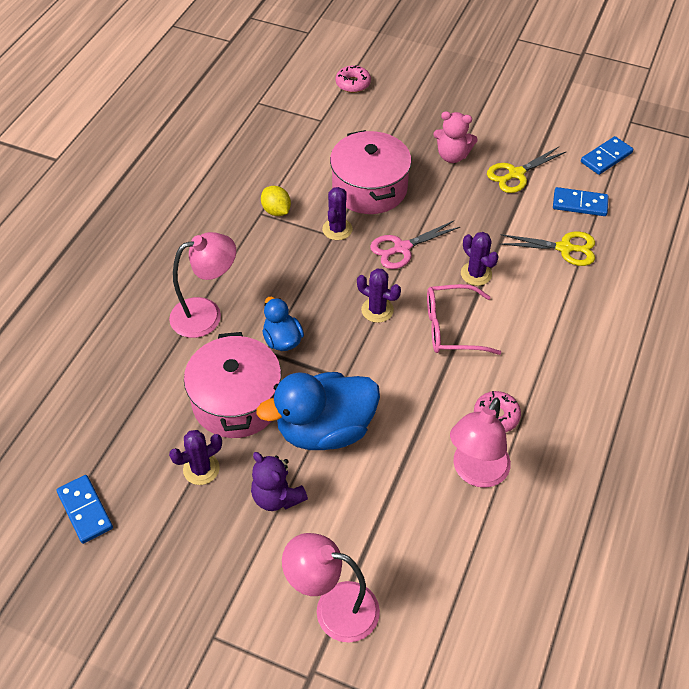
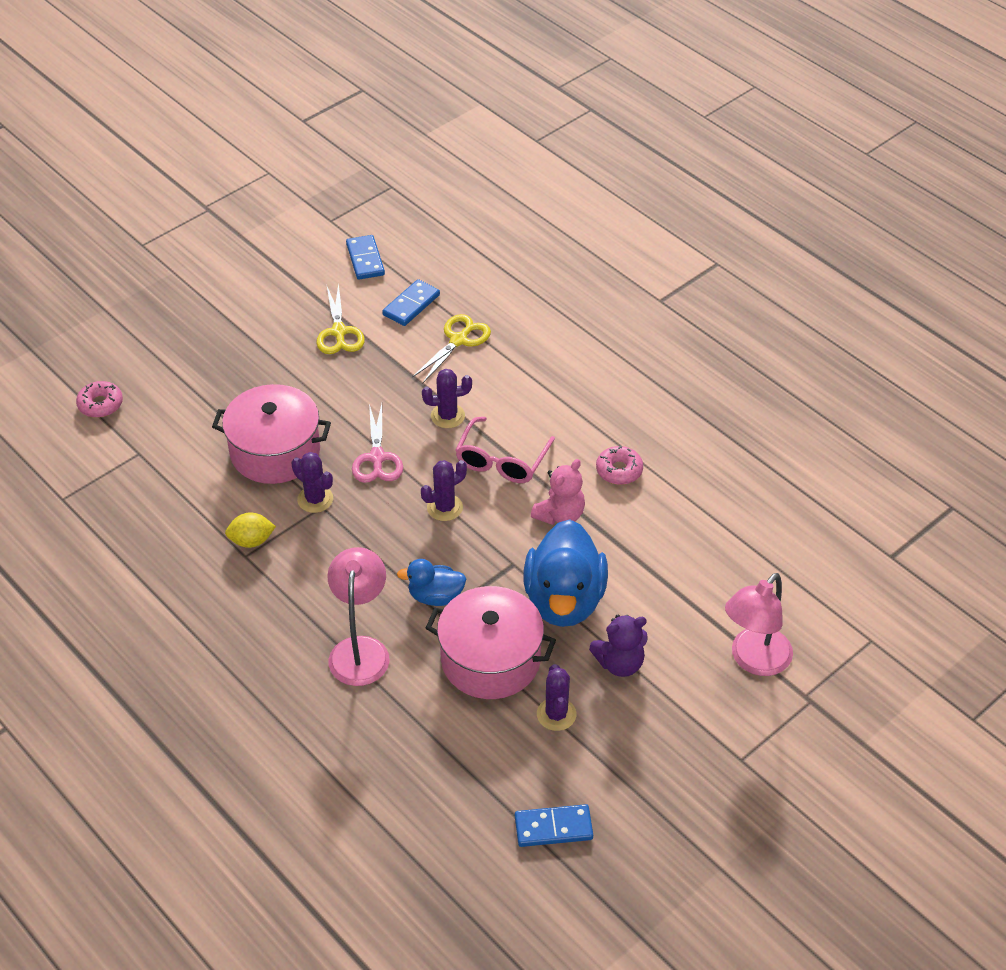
camera: 65 degrees left, 5 degrees down
(452, 156) = (277, 368): pink teddy bear -> pink teddy bear (560, 515)
(476, 473) = (670, 509): pink lamp -> none

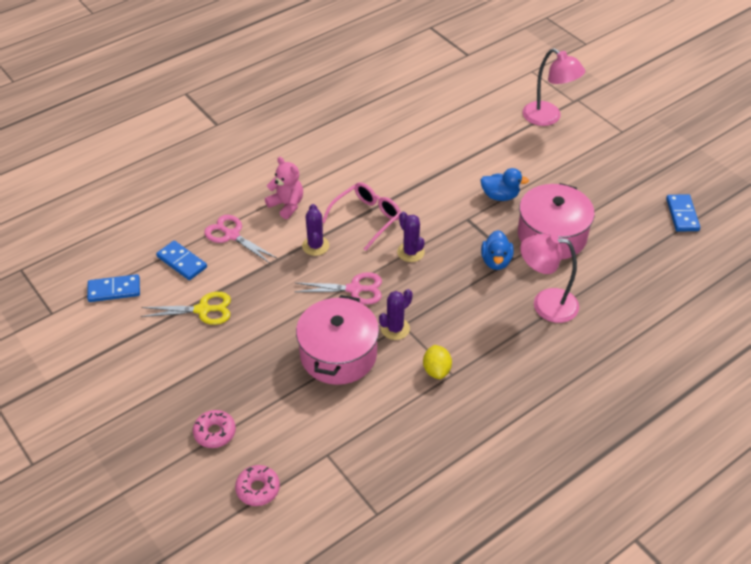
camera: 85 degrees left, 0 degrees up
(459, 340) = (231, 235): yellow scissors -> pink scissors
(502, 460) = (366, 218): pink glasses -> pink glasses turned 75 degrees counterclockwise
(556, 714) = (595, 207): purple cactus -> none
(560, 515) = (422, 192): pink teddy bear -> pink teddy bear (287, 205)
(564, 600) = (500, 196): blue duck -> blue duck, size x0.52
(619, 470) = (384, 160): pink donut -> pink donut (215, 432)
(620, 663) = (552, 175): purple teddy bear -> none

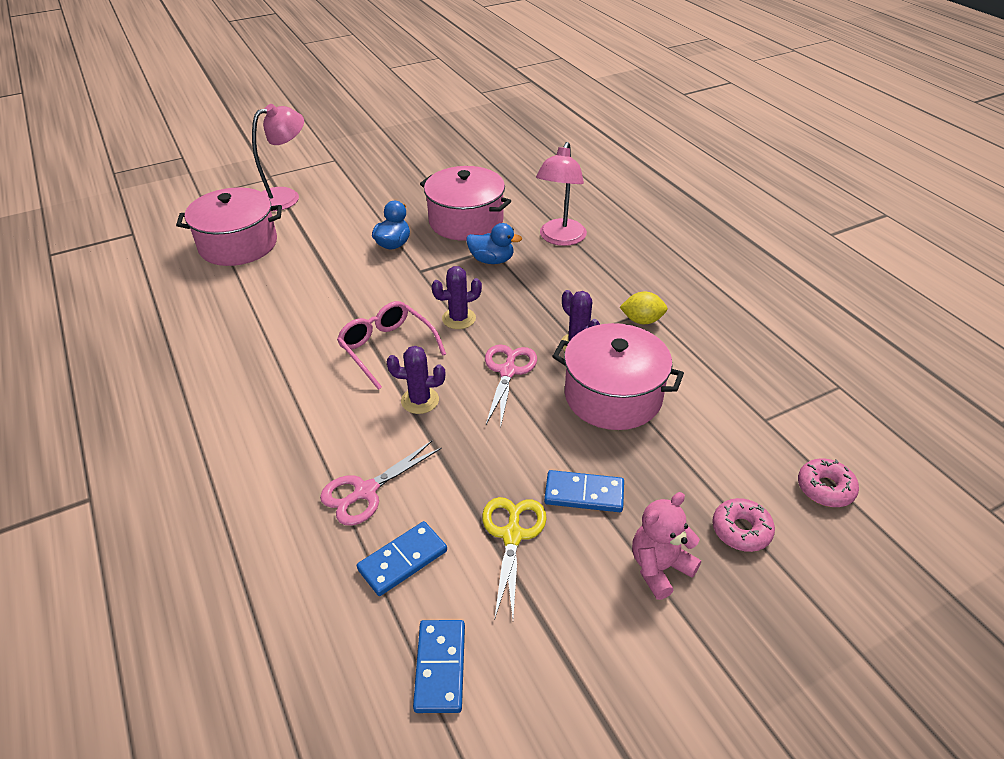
camera: 80 degrees left, 5 degrees down
(287, 205) = (327, 424): pink teddy bear -> pink teddy bear (659, 568)
(471, 111) = (238, 244): none -> pink pot
(682, 215) = (464, 150): blue domino -> blue domino (584, 494)

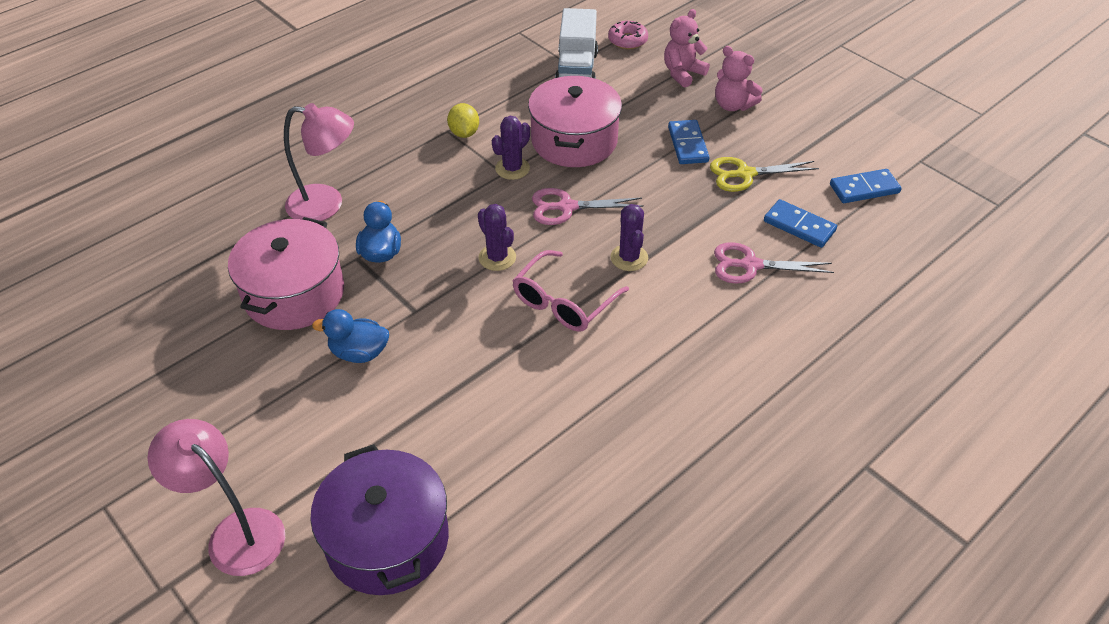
camera: 105 degrees left, 5 degrees up
(238, 244) = (387, 539): pink pot -> purple pot
(365, 492) = (750, 265): pink scissors -> pink scissors turned 150 degrees clockwise
(741, 530) = (682, 73): pink donut -> pink teddy bear
(752, 423) = (576, 70): none -> white truck

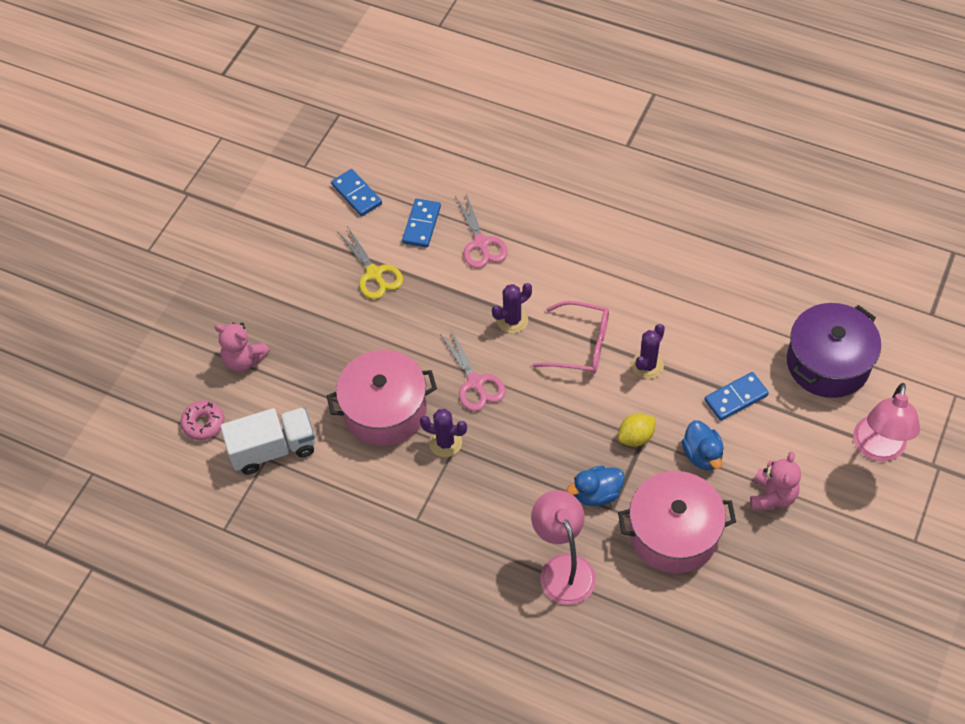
camera: 110 degrees left, 10 degrees up
(464, 133) = (413, 503): yellow lemon -> yellow lemon (635, 437)
(497, 257) = (558, 408): purple cactus -> purple cactus (647, 365)
(688, 144) = (352, 324): blue domino -> blue domino (736, 397)
(733, 105) = (279, 307): pink teddy bear -> pink teddy bear (772, 496)

